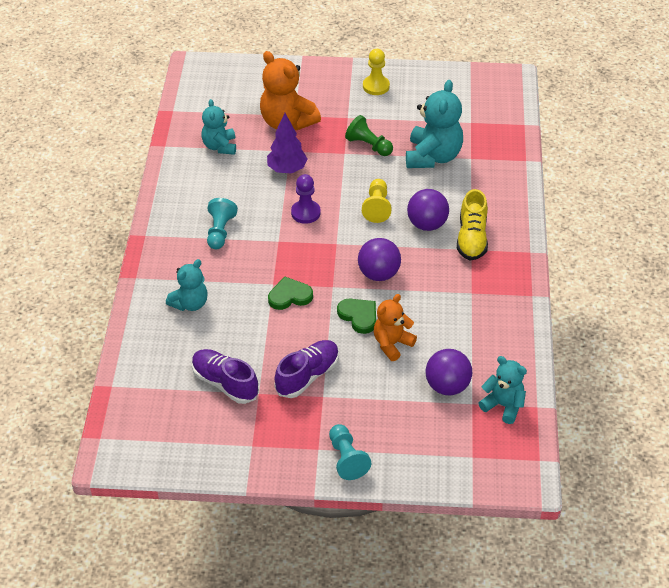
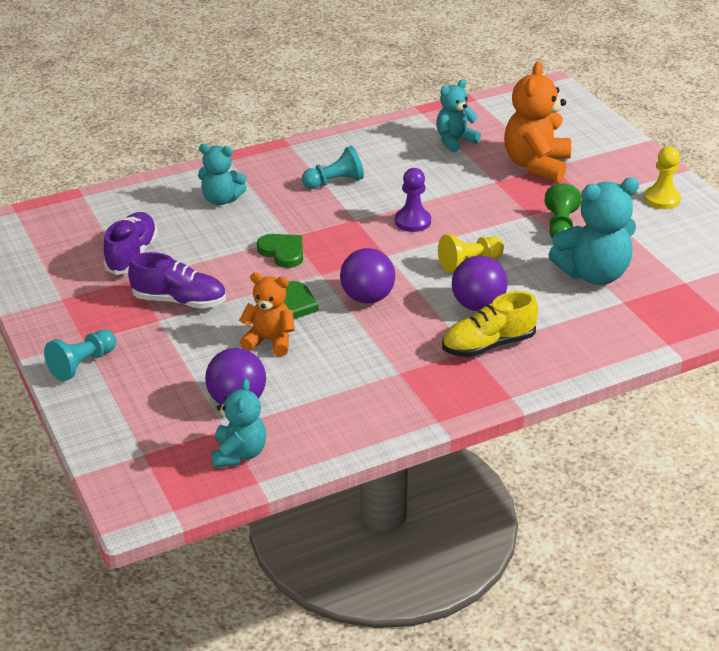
camera: 60 degrees right, 10 degrees down
(287, 169) = (465, 189): purple tree -> none

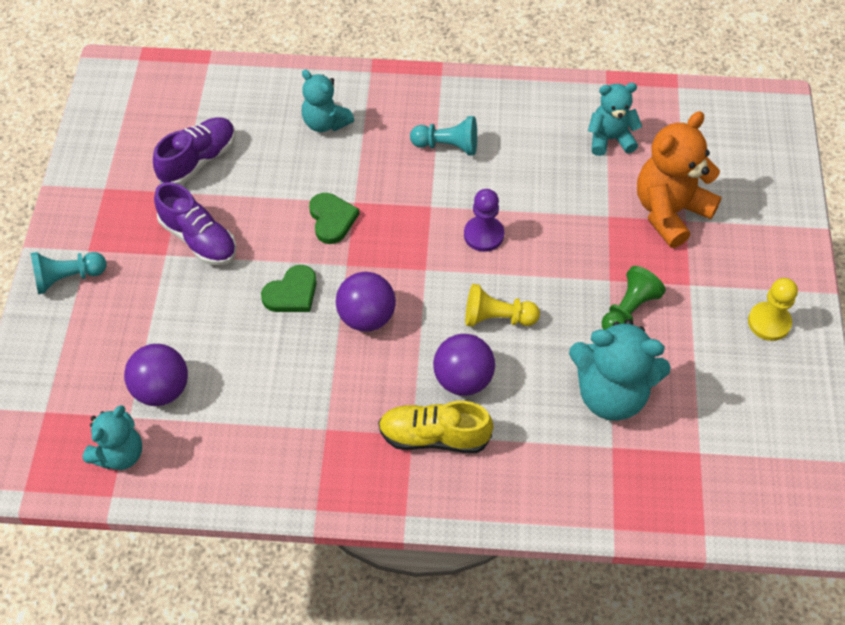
camera: 30 degrees right, 20 degrees up
(270, 341) = (240, 329): orange teddy bear -> none

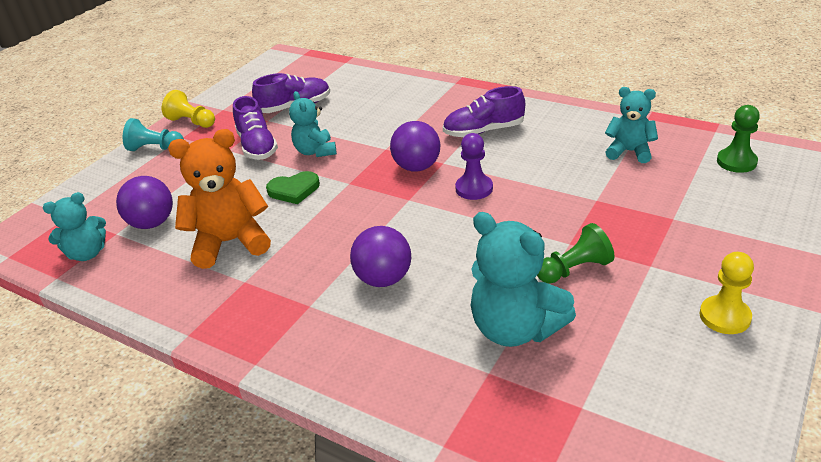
camera: 30 degrees right, 20 degrees down
(325, 123) = (400, 103): turquoise teddy bear -> turquoise teddy bear (315, 151)
(332, 219) = (360, 155): green heart -> none
(366, 317) = (337, 218): purple ball -> purple ball (417, 167)
(434, 436) = (327, 312): yellow shoe -> none
(447, 146) = (483, 131): turquoise pawn -> purple shoe
(497, 318) = (445, 244): yellow pawn -> yellow pawn (192, 122)
(669, 212) = (659, 209): orange teddy bear -> orange teddy bear (230, 242)
(712, 127) = (736, 162): none -> green pawn

